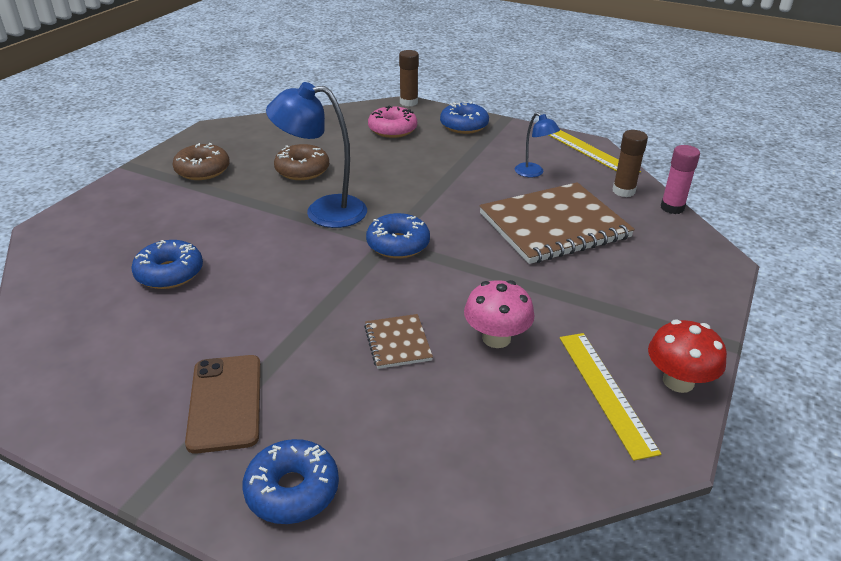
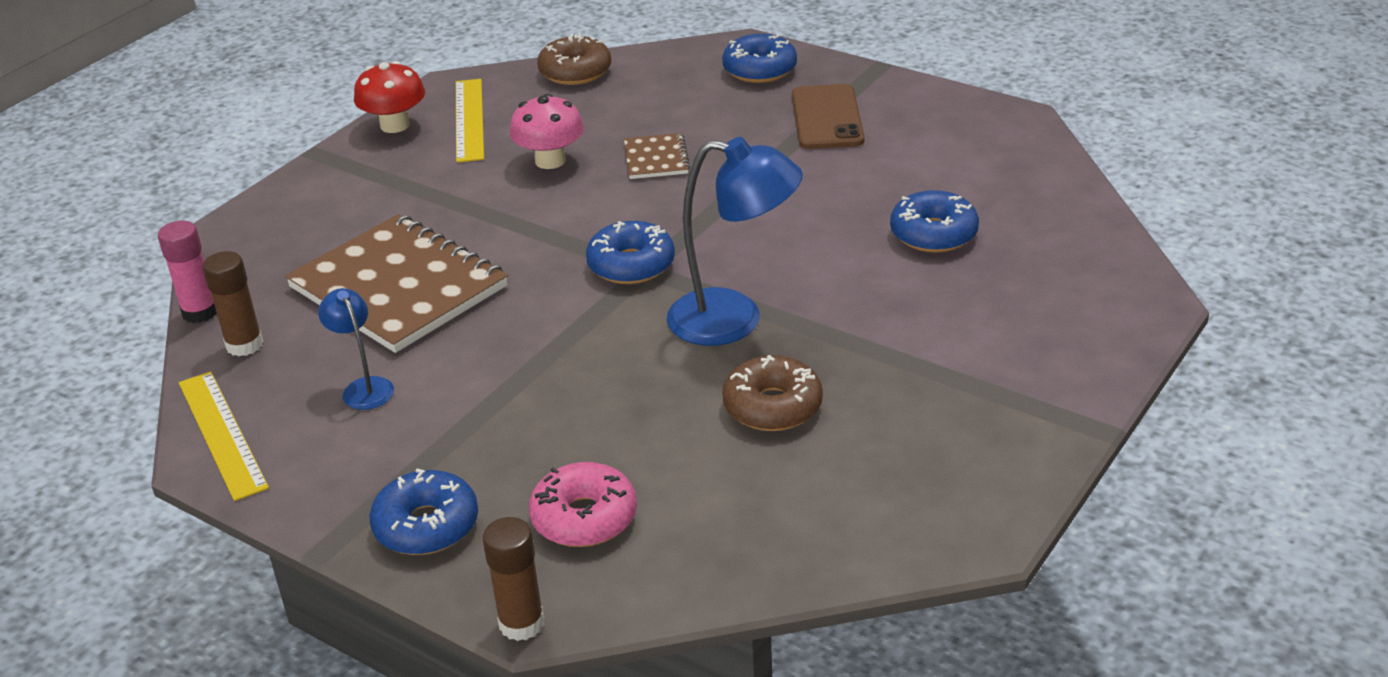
camera: 170 degrees left, 0 degrees up
(202, 170) = (956, 412): brown donut -> brown donut (575, 72)
(554, 226) = (399, 287): brown notebook -> brown notebook turned 60 degrees clockwise

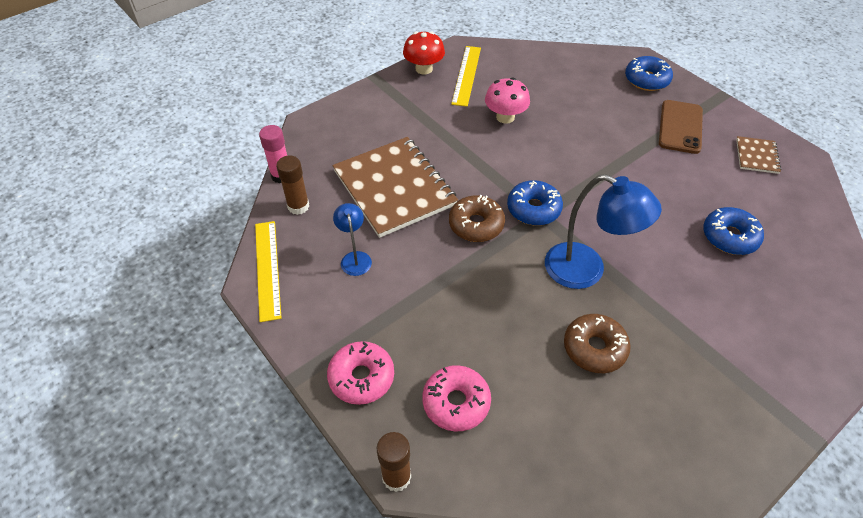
camera: 15 degrees right, 15 degrees up
(426, 525) = (361, 377): blue donut -> pink donut
(575, 72) = (536, 55): brown donut -> brown donut (476, 225)
(656, 158) = (568, 131): brown notebook -> brown notebook (757, 156)

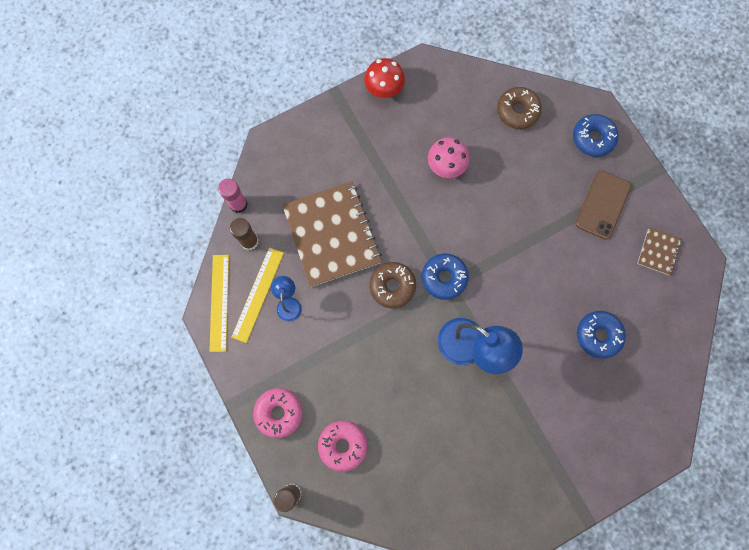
camera: 10 degrees right, 25 degrees up
(466, 75) = (422, 104): yellow ruler -> yellow ruler (258, 294)
(594, 348) = (455, 419): brown donut -> brown donut (517, 111)

